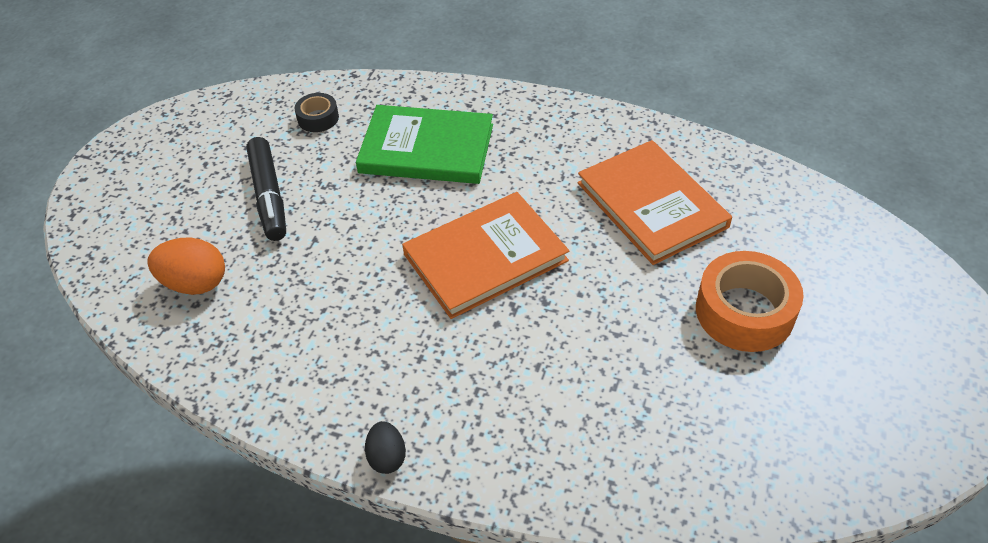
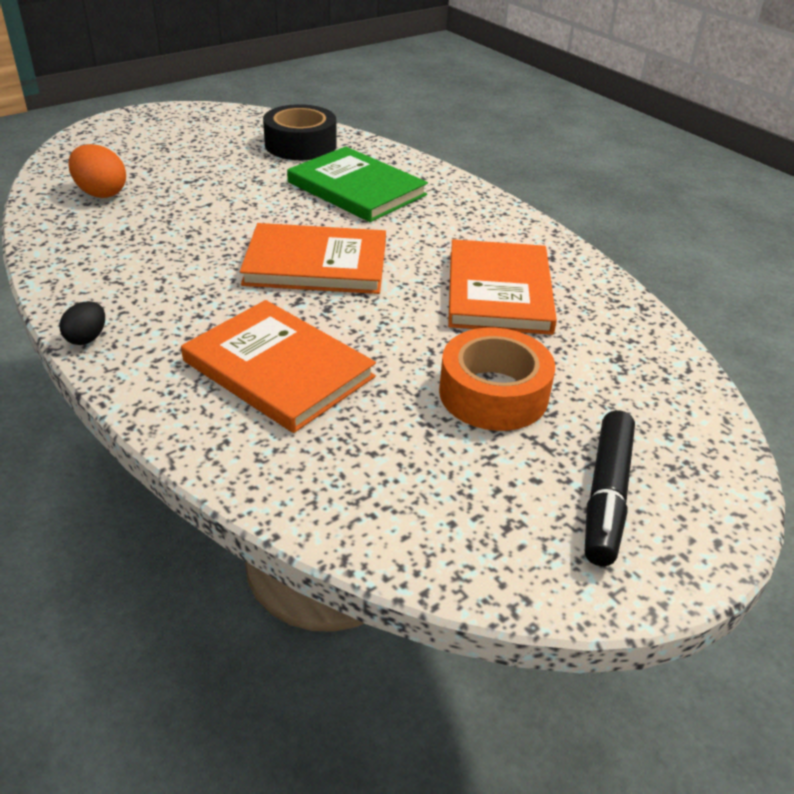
camera: 30 degrees right, 10 degrees down
(269, 196) = (210, 170): black marker -> black marker (606, 496)
(318, 118) = (300, 145): black tape -> black tape, size x1.91
(575, 387) = (278, 369): none -> orange book

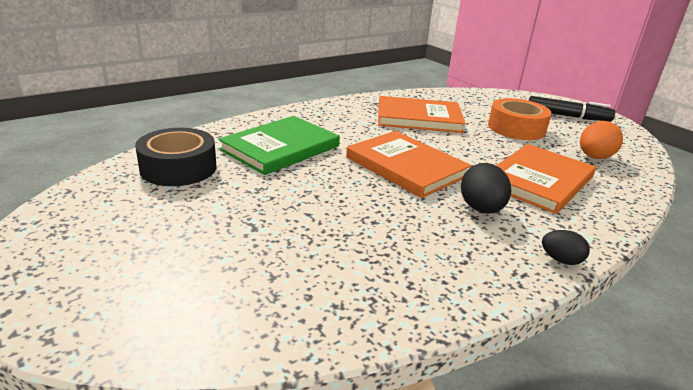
camera: 90 degrees left, 10 degrees down
(101, 193) = (281, 287): orange egg -> orange egg (594, 157)
(203, 303) = (481, 209): none -> black egg
(316, 264) = (406, 166): orange book -> orange book turned 45 degrees counterclockwise

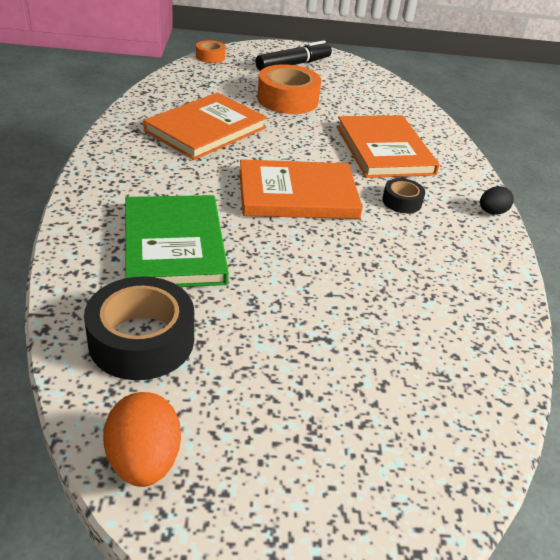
camera: 55 degrees left, 10 degrees up
(481, 209) = (402, 202): black egg -> black tape
(505, 93) = (210, 57): none -> orange tape
(594, 157) = (373, 104): orange egg -> orange egg (144, 460)

